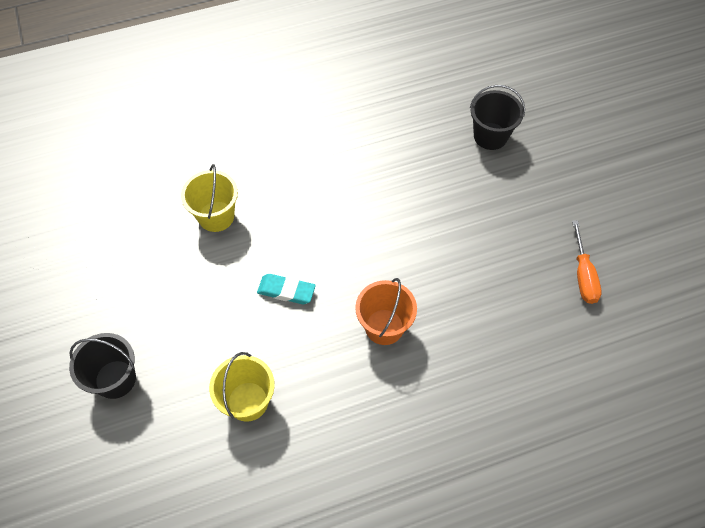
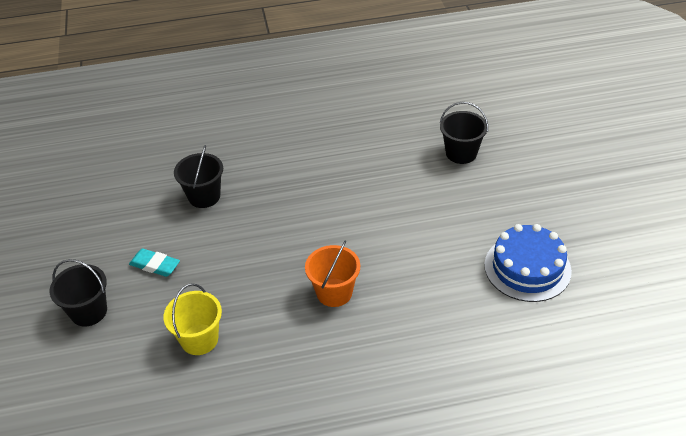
camera: 10 degrees right, 15 degrees down
(216, 216) = (204, 196): yellow bucket -> black bucket
(286, 291) = (252, 257): turquoise eraser -> turquoise eraser (155, 265)
(583, 275) = (527, 268): orange screwdriver -> blue cake

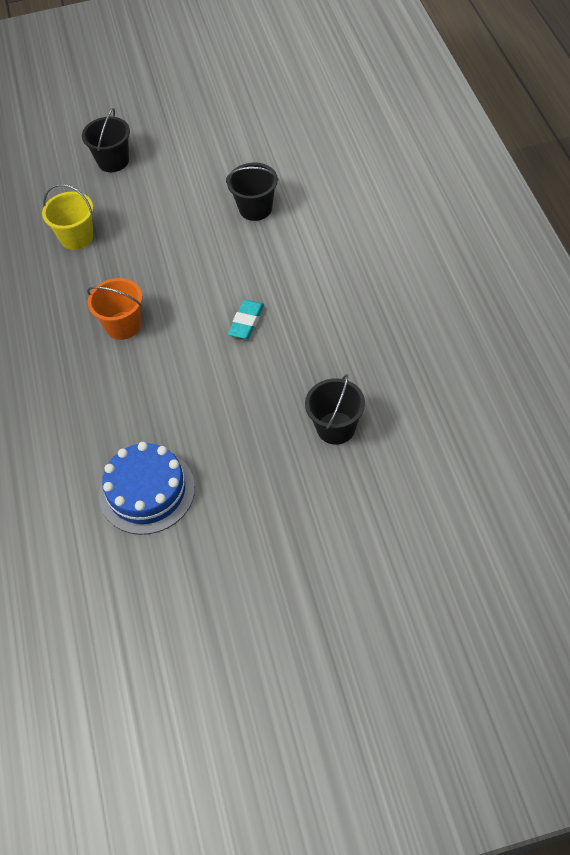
camera: 90 degrees right, 10 degrees up
(155, 265) = (164, 191): turquoise eraser -> turquoise eraser (246, 322)

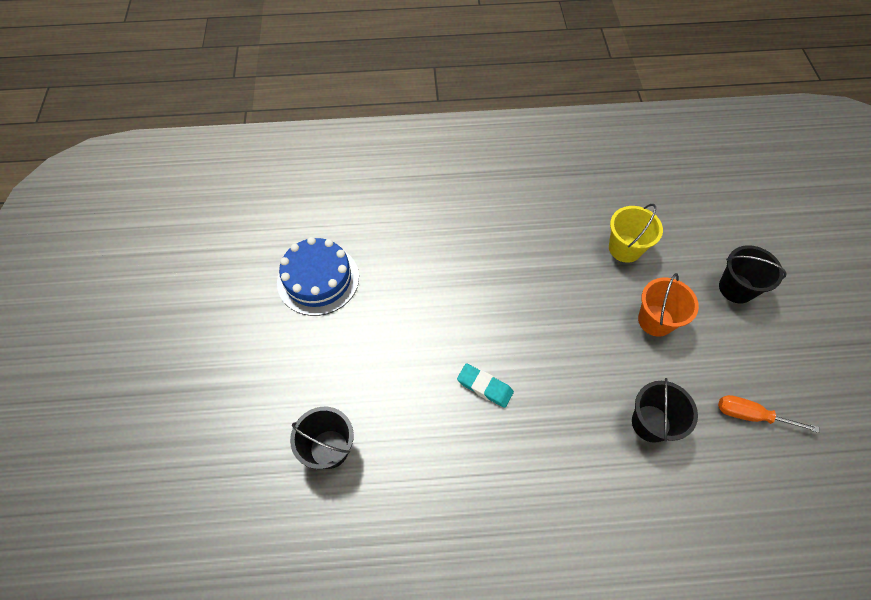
camera: 95 degrees right, 5 degrees up
(123, 325) = (504, 278): orange bucket -> orange bucket (655, 320)
(234, 152) = (750, 415): none -> orange screwdriver

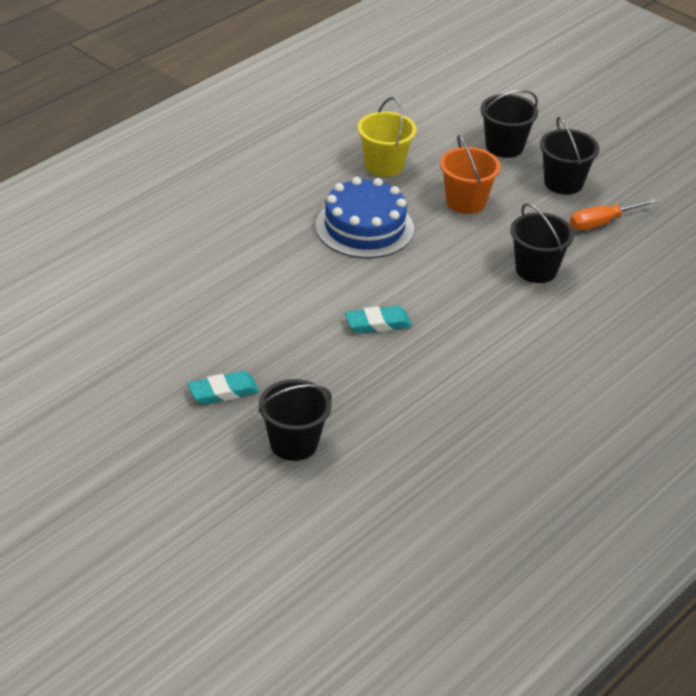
camera: 45 degrees left, 20 degrees down
(318, 279) = (119, 338): blue cake -> blue cake (364, 227)
(332, 369) = (223, 392): none -> turquoise eraser
(754, 354) = (563, 183): none -> black bucket

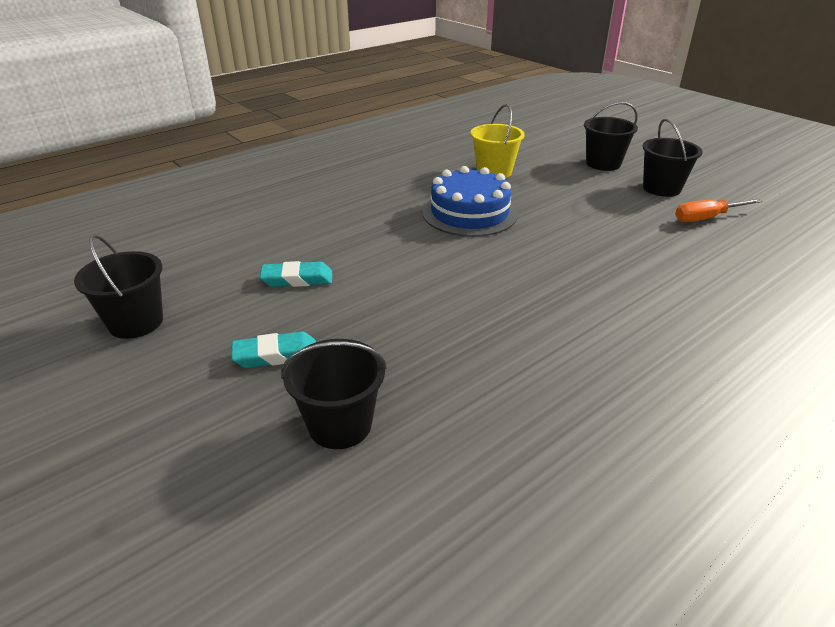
camera: 10 degrees right, 5 degrees down
(378, 323) = (471, 293): turquoise eraser -> turquoise eraser (297, 279)
(465, 202) = (568, 198): orange bucket -> none
(536, 270) = (644, 253): black bucket -> black bucket (136, 322)

